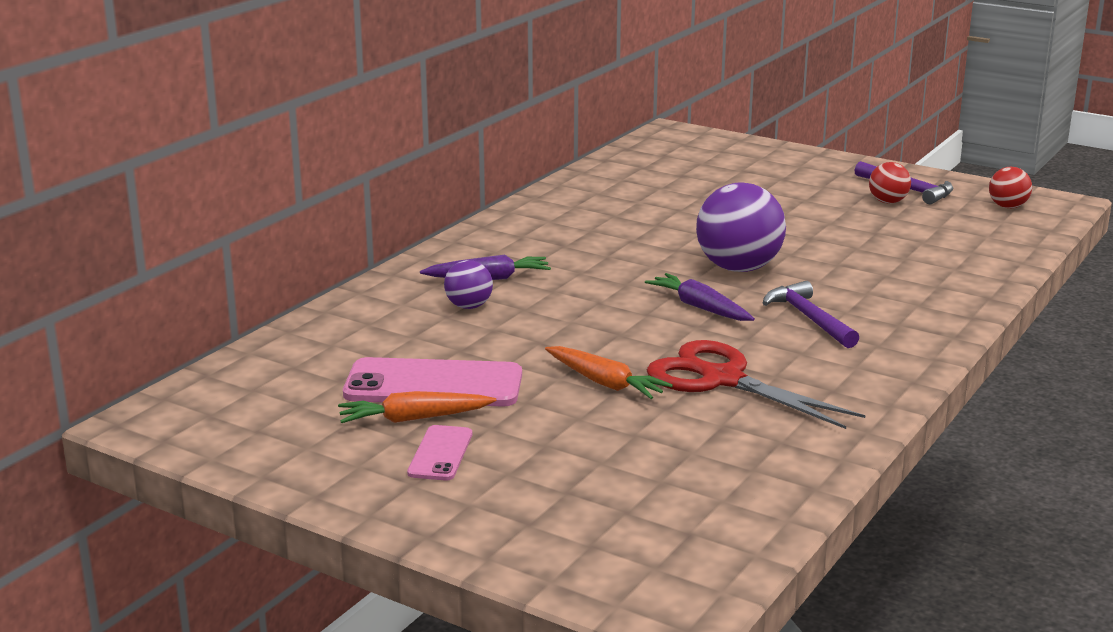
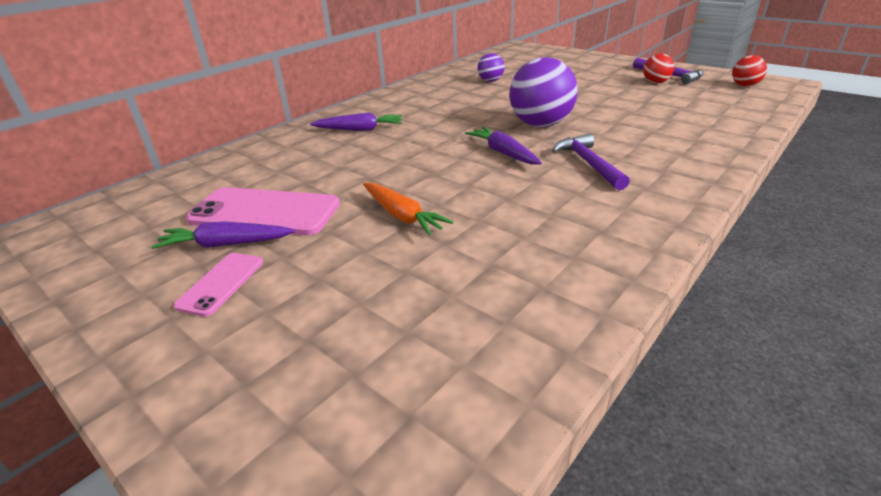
camera: 10 degrees right, 10 degrees up
(413, 419) = (225, 244): orange carrot -> purple carrot
(469, 306) = (333, 149): purple ball -> purple ball (490, 81)
(721, 379) = (503, 216): red scissors -> none

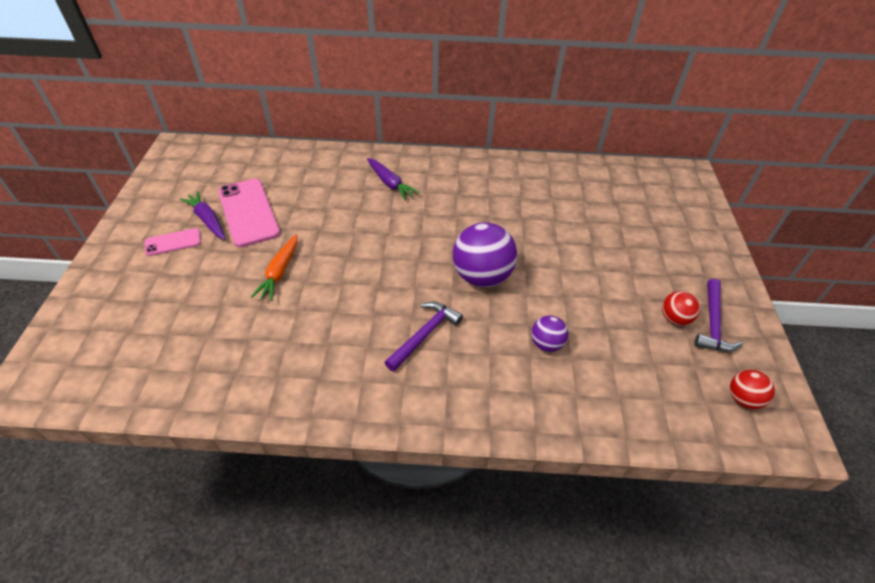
camera: 50 degrees right, 15 degrees up
(490, 81) = (560, 201): purple ball -> purple ball (546, 344)
(503, 153) = (407, 277): purple carrot -> none

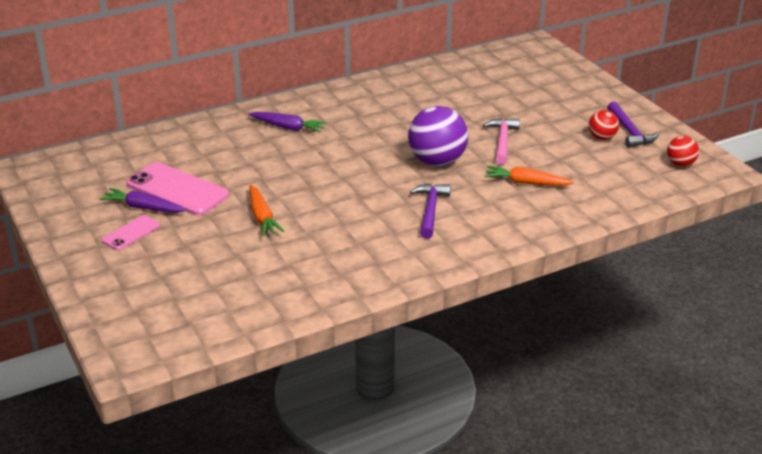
camera: 30 degrees left, 15 degrees down
(546, 344) = (526, 183): purple ball -> orange carrot
(565, 278) = (502, 141): none -> pink hammer

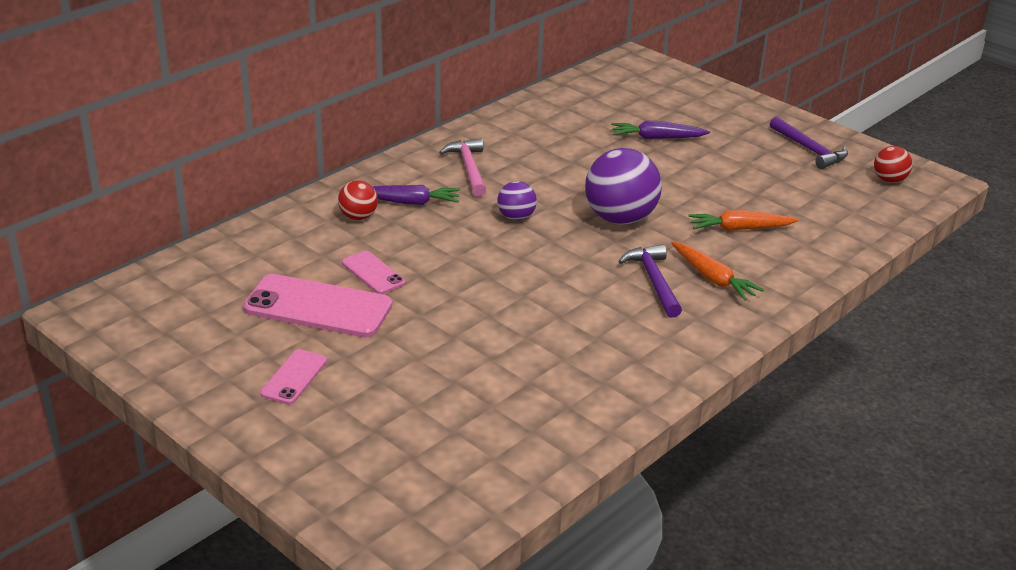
camera: 20 degrees left, 0 degrees up
(143, 208) = (288, 339): purple carrot -> purple carrot (657, 138)
(230, 173) = (373, 273): none -> pink phone
(262, 217) = (454, 325): orange carrot -> orange carrot (713, 278)
(359, 149) = (516, 217): none -> purple ball
(502, 141) = (678, 182): pink hammer -> pink hammer (469, 168)
(602, 137) = (785, 161): red ball -> red ball (358, 217)

